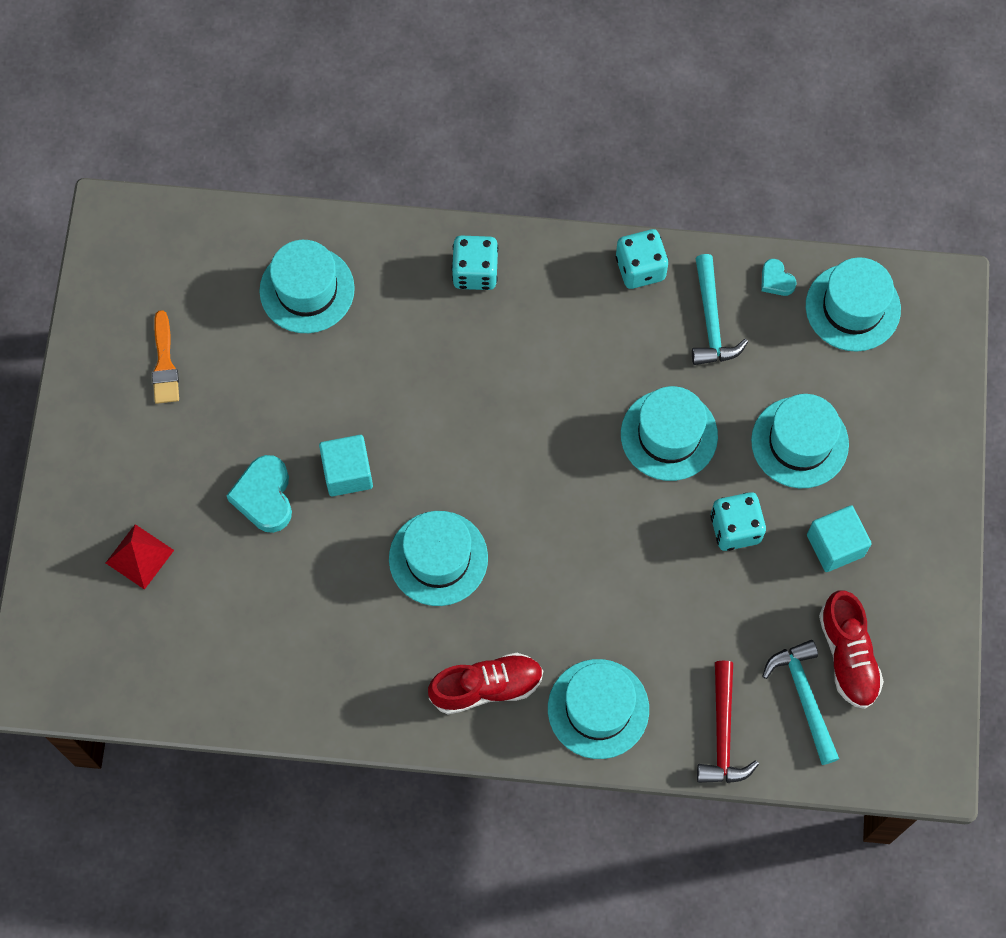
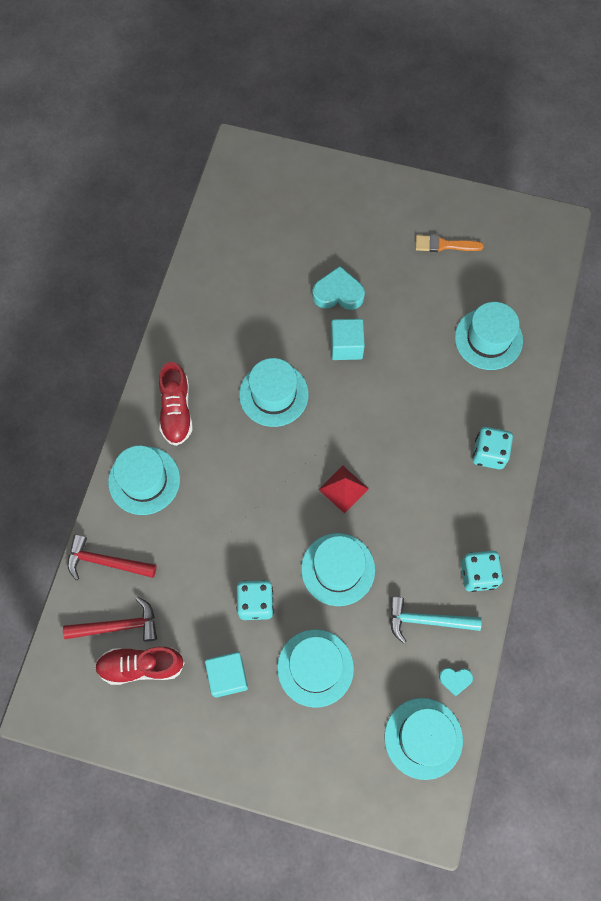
camera: 100 degrees right, 0 degrees up
(139, 556) = (310, 216): red pyramid -> red pyramid (343, 489)
(776, 280) = (455, 680): turquoise heart -> turquoise heart turned 150 degrees counterclockwise
(804, 697) = (118, 626): turquoise hammer -> red hammer

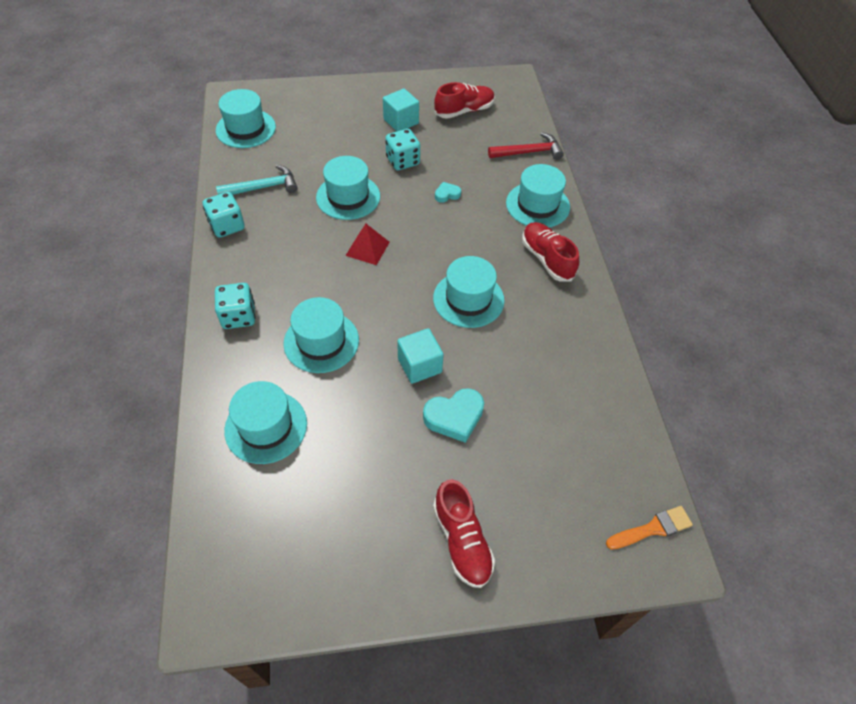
camera: 155 degrees right, 15 degrees down
(118, 626) = (494, 124): red hammer -> none
(315, 668) = (340, 141): turquoise hat -> turquoise hat (321, 341)
(373, 209) = (462, 540): none -> red shoe
(444, 245) = (353, 525): orange brush -> orange brush (652, 528)
(455, 680) = (230, 162): turquoise heart -> turquoise heart (447, 194)

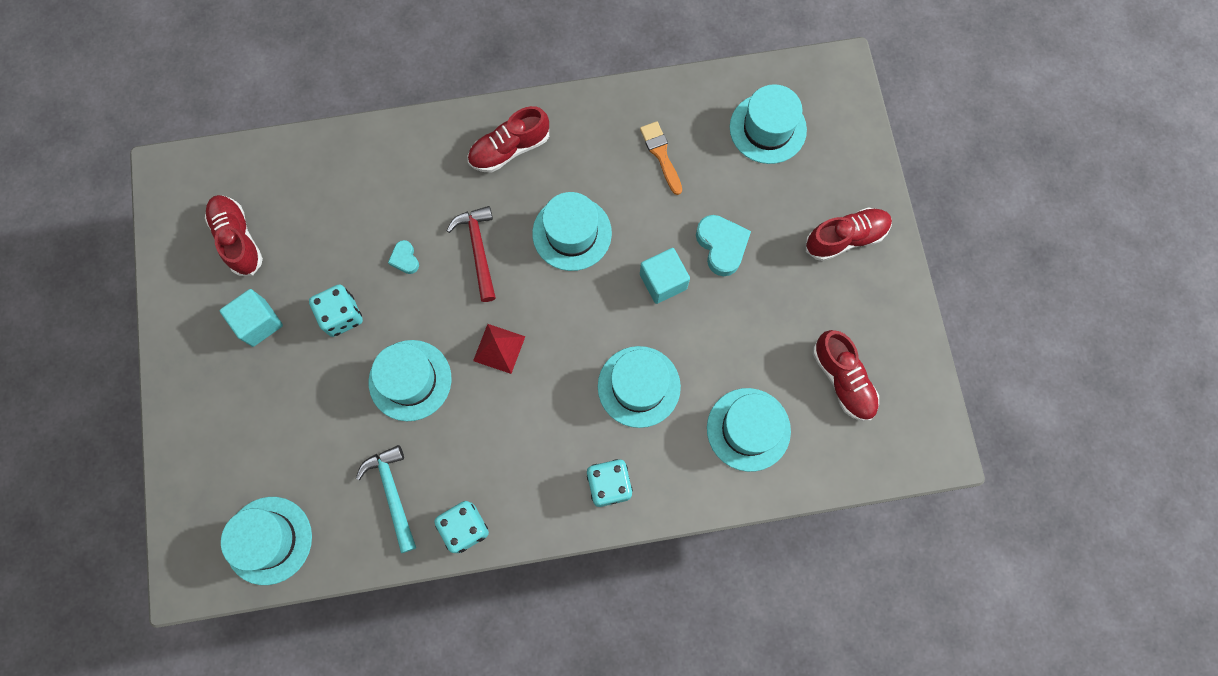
camera: 90 degrees left, 20 degrees up
(301, 520) = (843, 380): none -> red shoe
(529, 152) = (326, 160): red hammer -> red hammer (478, 250)
(537, 205) = (422, 154): turquoise hat -> turquoise hat (767, 128)
(652, 528) = (817, 83): orange brush -> orange brush (661, 154)

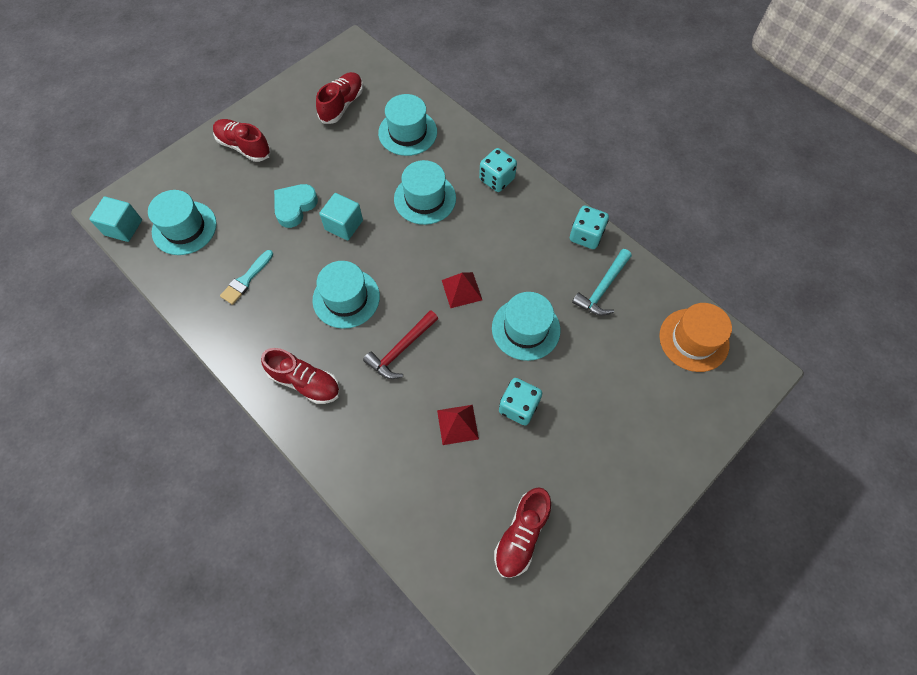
camera: 125 degrees left, 10 degrees down
(258, 323) = (570, 463): turquoise cube -> turquoise cube (123, 227)
(269, 540) = (694, 340): turquoise hat -> orange hat
(369, 252) = (457, 424): none -> red pyramid
(405, 259) = (444, 394): turquoise heart -> none
(661, 154) = (246, 279): orange brush -> turquoise brush

